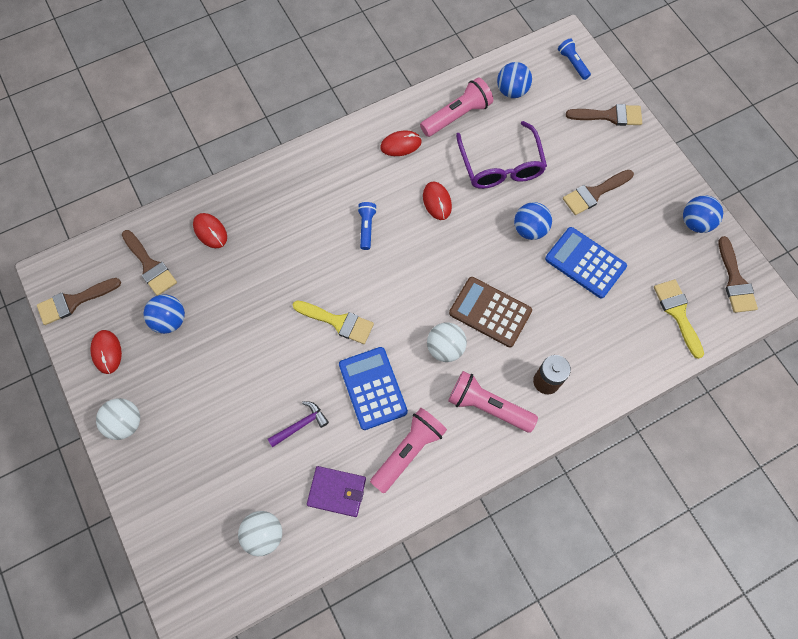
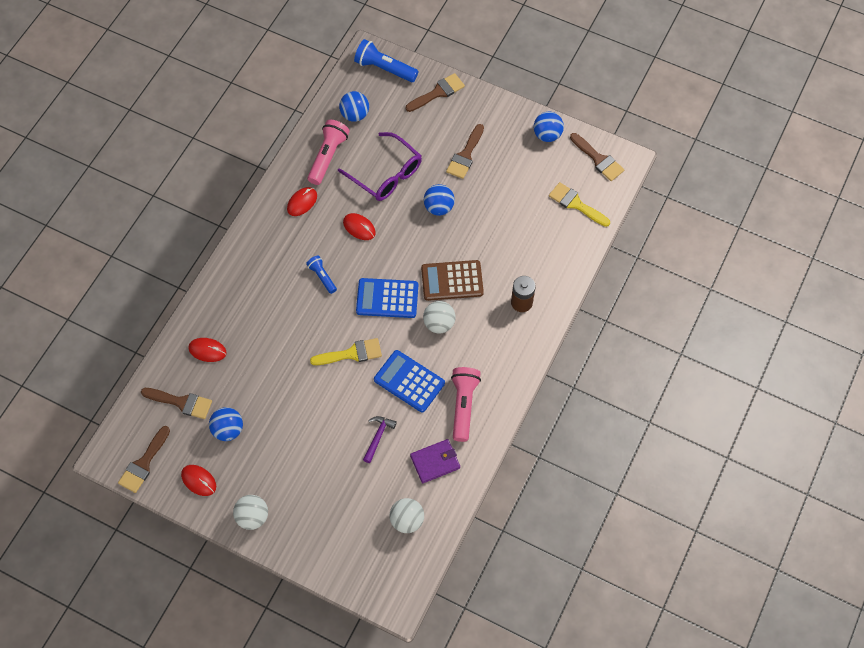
camera: 35 degrees left, 5 degrees down
(488, 406) = (495, 343): pink flashlight -> none
(572, 63) = (384, 68): blue flashlight -> blue flashlight, size x1.71
(585, 263) = (492, 207): blue calculator -> blue calculator (387, 298)

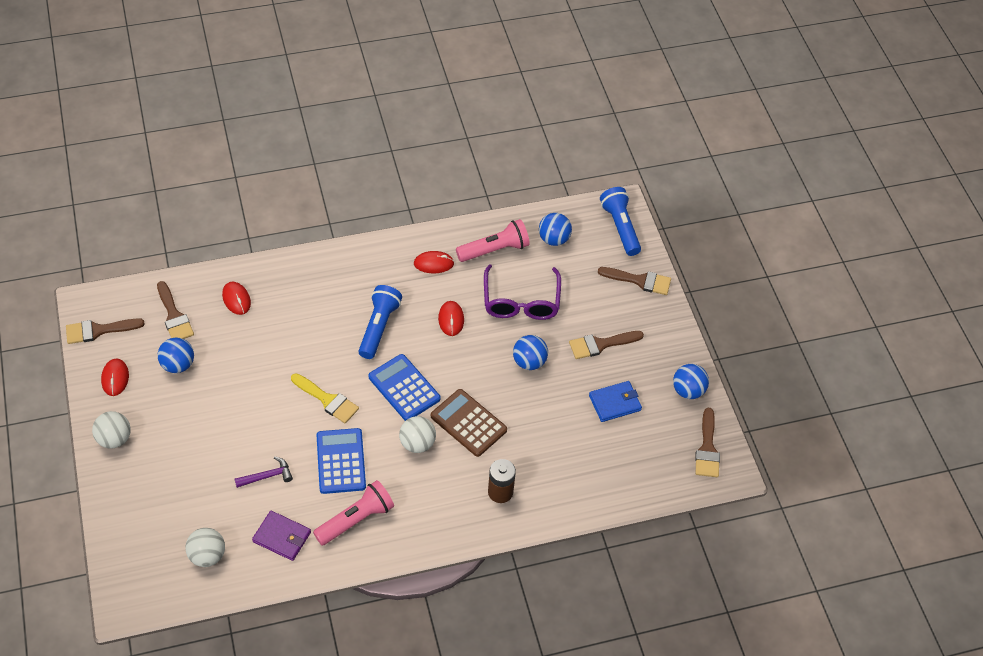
camera: 45 degrees right, 10 degrees down
(322, 277) = (379, 327): blue flashlight -> blue flashlight, size x1.71
(517, 183) = (614, 403): none -> blue wallet
(576, 204) = (642, 463): yellow brush -> none

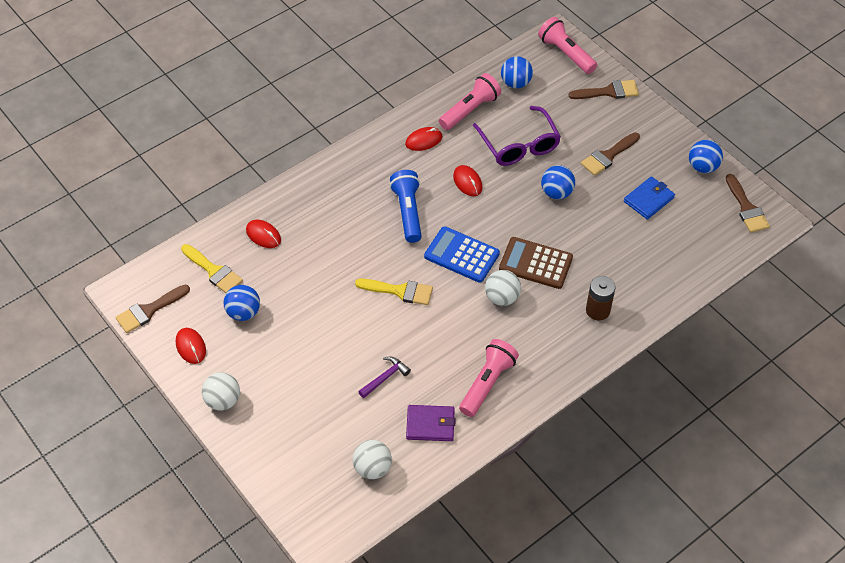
camera: 20 degrees left, 0 degrees up
(174, 316) = (213, 271): brown brush -> yellow brush
(341, 461) = (444, 339): blue calculator -> none
(620, 227) = (566, 53): blue flashlight -> pink flashlight

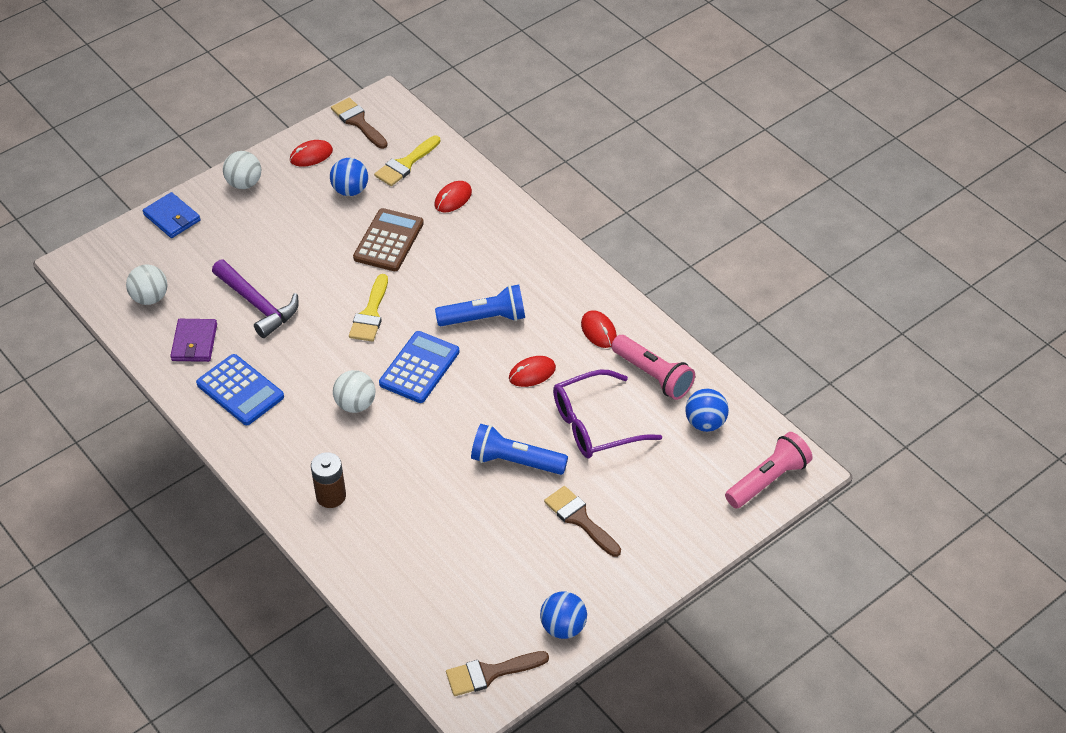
camera: 90 degrees right, 5 degrees down
(385, 377) = (257, 304): purple hammer -> purple hammer, size x1.77
(487, 383) = (240, 390): pink flashlight -> blue calculator
(535, 263) = (404, 437): brown calculator -> brown calculator (389, 241)
(556, 193) = (515, 461): blue ball -> blue flashlight
(608, 92) = (698, 526): brown brush -> none
(648, 199) = (504, 560): blue wallet -> blue wallet (172, 217)

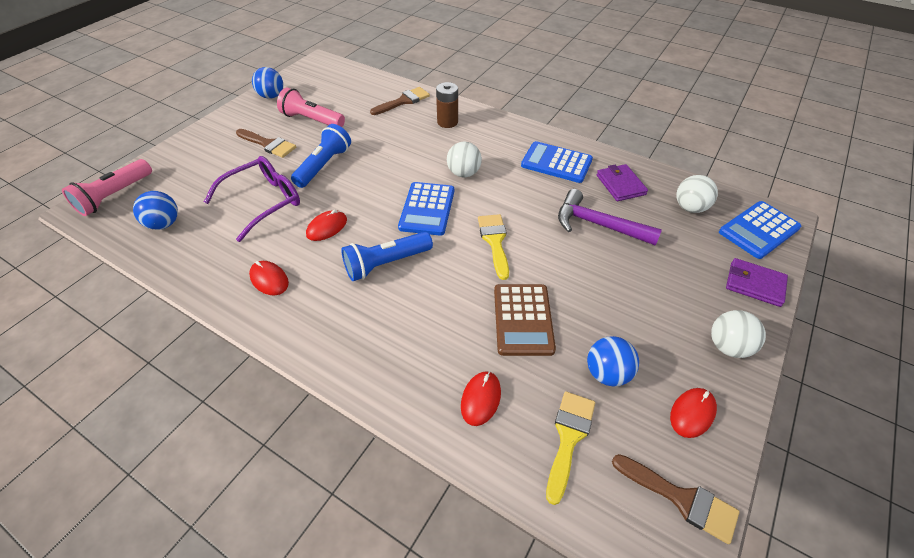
camera: 160 degrees right, 0 degrees up
(111, 259) = (758, 230): none -> blue calculator
(172, 217) = (754, 284): blue wallet -> purple wallet
(490, 673) = (312, 73): brown brush -> brown brush (403, 101)
(515, 461) = (324, 165): blue flashlight -> blue flashlight turned 60 degrees counterclockwise
(653, 376) = (212, 251): pink flashlight -> pink flashlight (312, 120)

